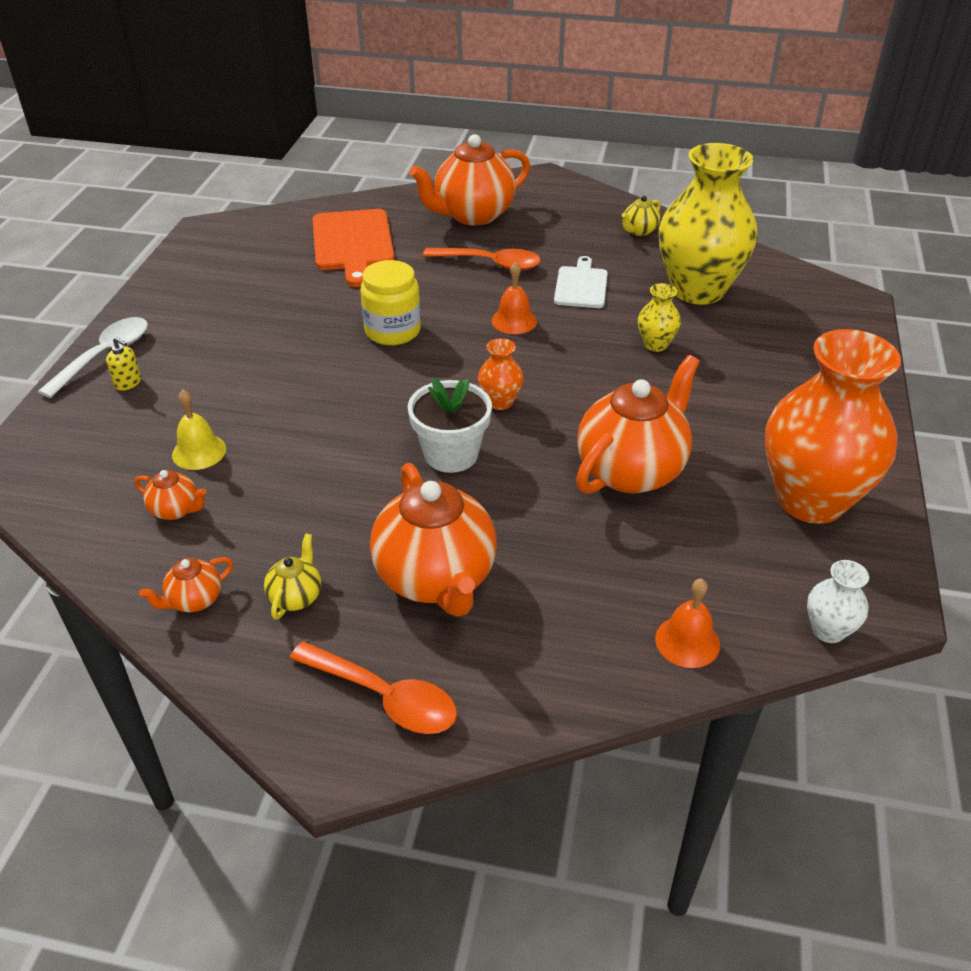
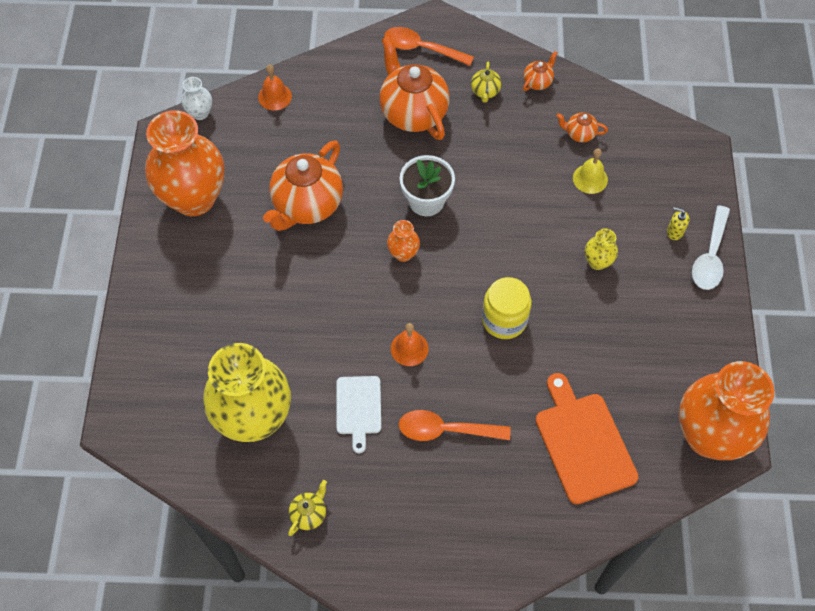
camera: 170 degrees right, 20 degrees up
(225, 236) = (709, 436): none -> orange vase
(473, 215) = (481, 517): orange teapot -> none
(655, 344) = (292, 336): yellow vase -> yellow vase (597, 262)

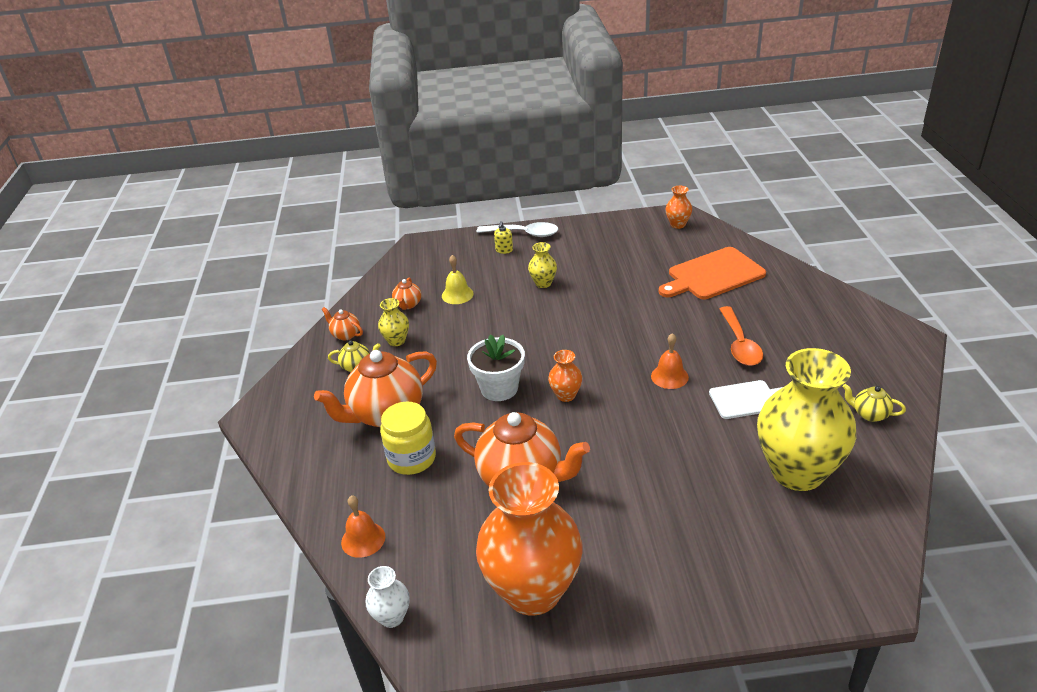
camera: 95 degrees left, 25 degrees down
(421, 48) = (295, 420): orange spoon -> none
(504, 320) = (617, 325): yellow jar -> yellow jar (411, 458)
(519, 123) = (396, 341): none -> yellow vase
(709, 436) = (677, 224): orange vase -> orange vase, size x0.42

